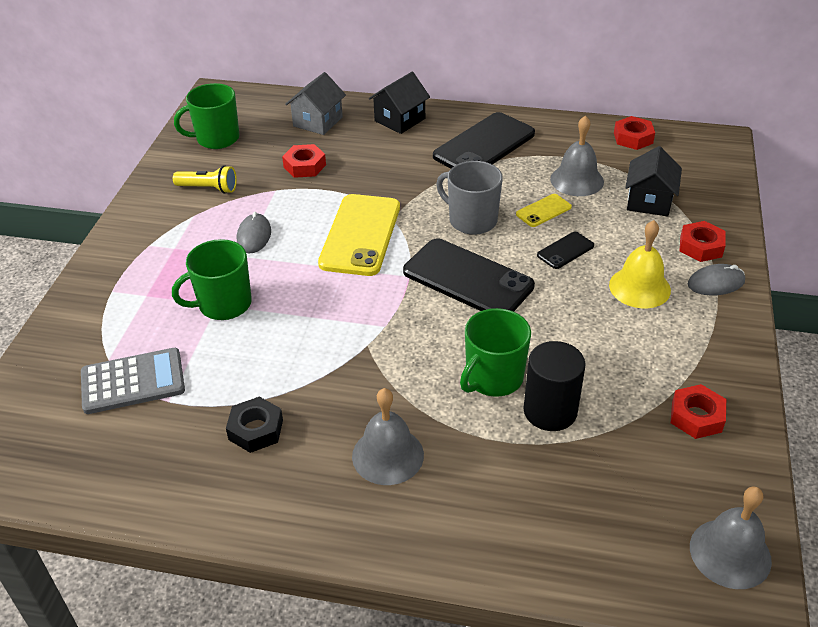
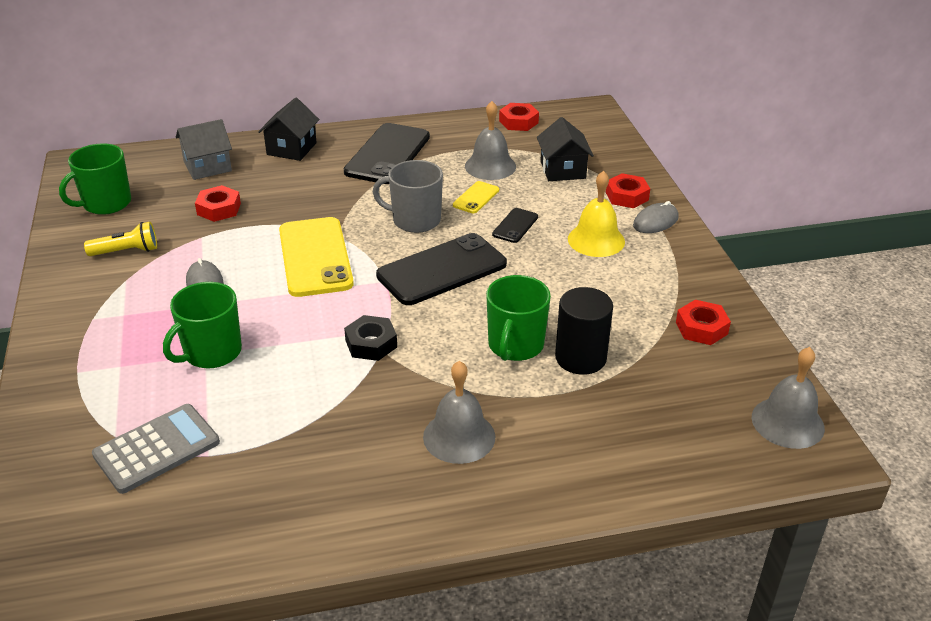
camera: 25 degrees left, 5 degrees down
(255, 429) = (316, 453): black nut -> black nut (371, 344)
(318, 121) = (207, 166): grey house -> grey house turned 60 degrees clockwise
(468, 279) = (442, 270): black phone -> black phone turned 45 degrees counterclockwise

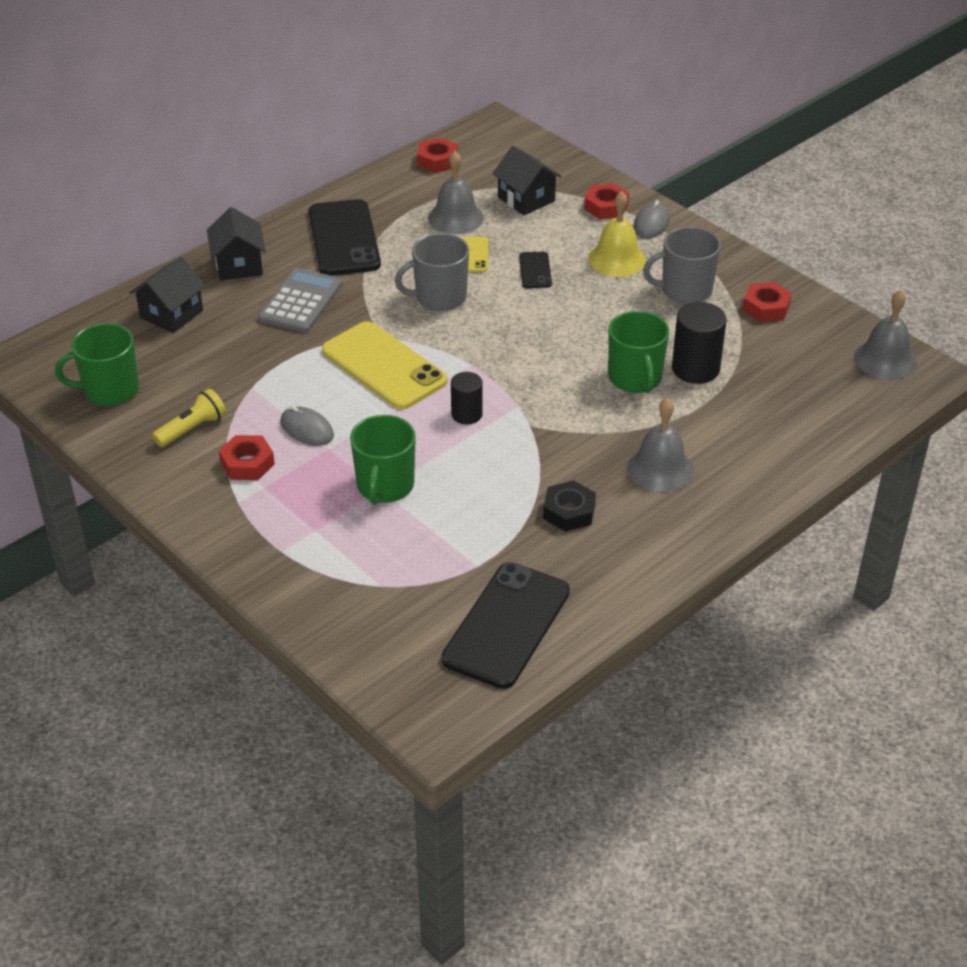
camera: 30 degrees left, 5 degrees up
(106, 203) = (110, 390): green mug -> green mug turned 60 degrees clockwise
(156, 449) = (428, 580): grey calculator -> grey calculator (300, 301)
(207, 166) = (171, 314): grey house -> black house
(219, 209) = (236, 354): red nut -> red nut (247, 463)
(339, 320) = (466, 414): none -> black cylinder
(371, 344) = (515, 424): black nut -> black nut (569, 512)
(442, 270) = (511, 336): black phone -> black phone (506, 625)
(635, 286) = (685, 290): none -> grey mug

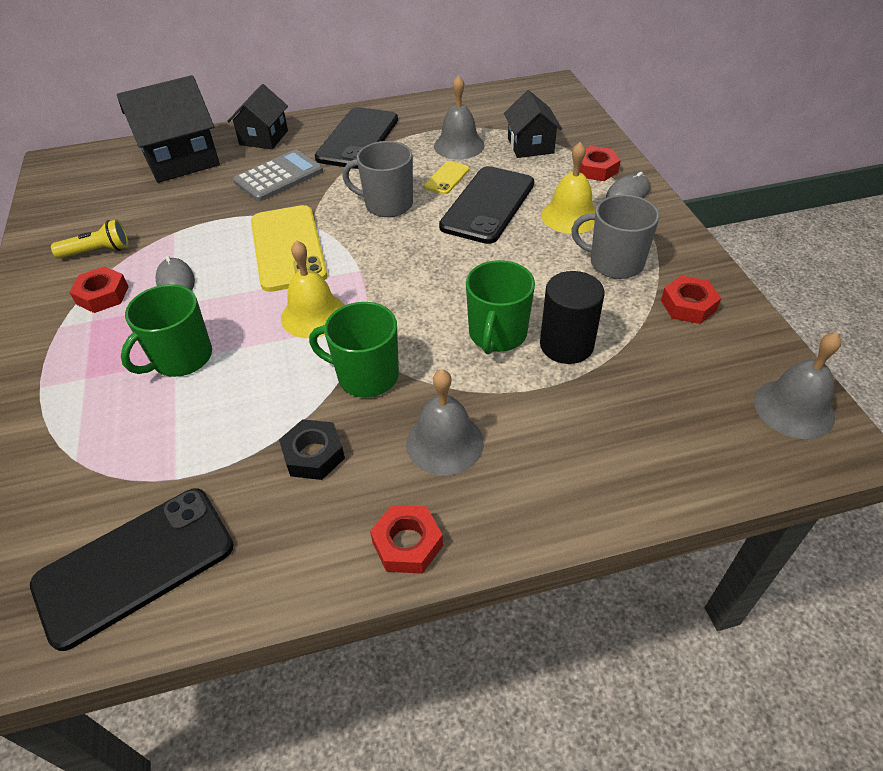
camera: 30 degrees right, 5 degrees up
(110, 390) = (79, 202): green mug -> green mug (366, 376)
(171, 314) = (181, 159): black house -> black house, size x1.63
(437, 161) = (483, 100): red nut -> red nut (407, 544)
(466, 414) = (313, 315): black cylinder -> yellow bell
(535, 270) = (488, 205): black phone -> black phone, size x2.12

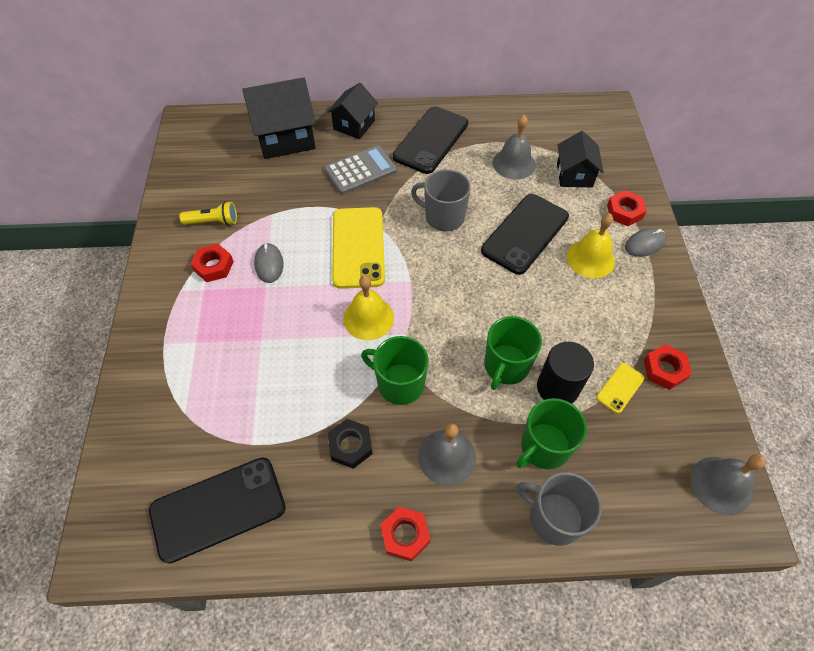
camera: 10 degrees right, 10 degrees up
(181, 358) = (266, 338): green mug -> green mug (544, 447)
(447, 178) = (497, 198): yellow phone -> yellow phone (620, 388)
(615, 263) = (615, 315): grey mug -> grey mug (554, 518)

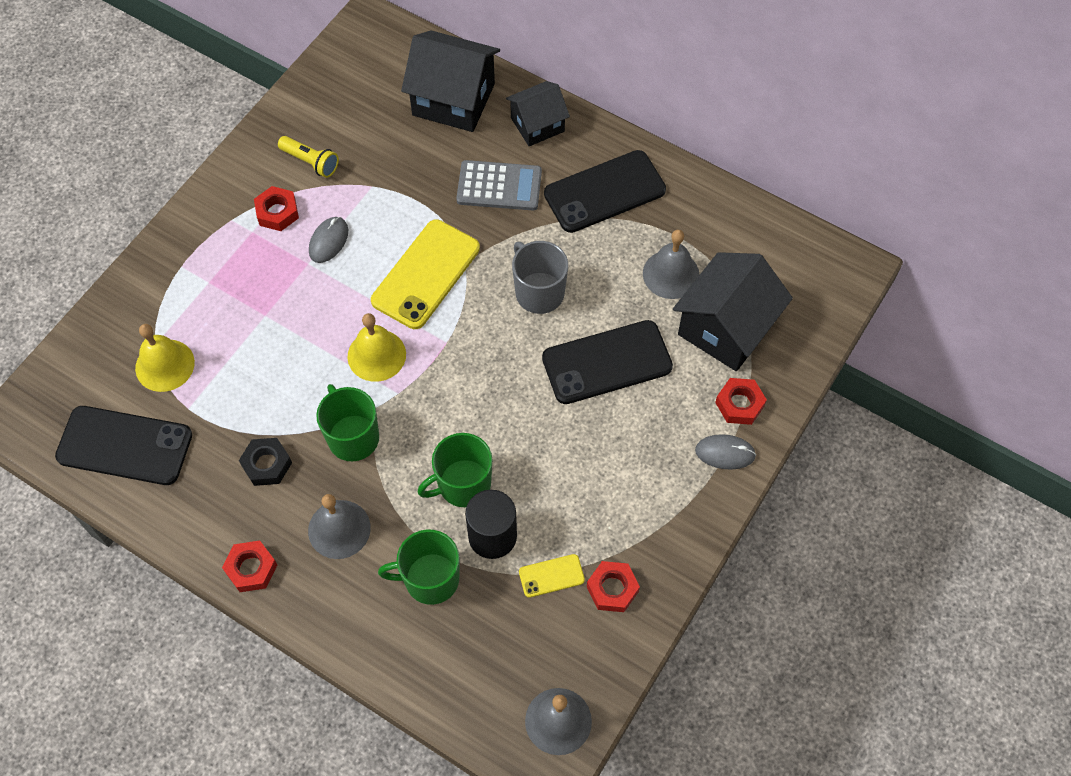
camera: 35 degrees right, 5 degrees up
(554, 518) = (384, 642): grey mug -> none
(574, 175) = (726, 328): black house -> black house, size x1.63
(590, 258) = (650, 432): yellow bell -> yellow bell (165, 365)

